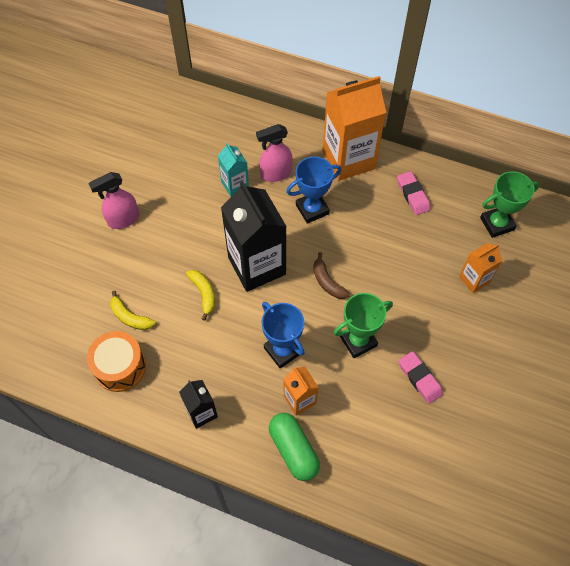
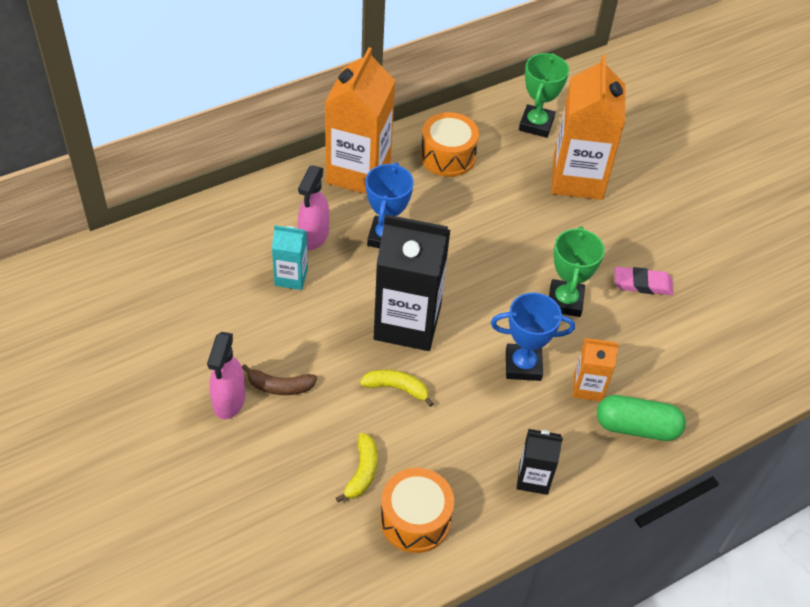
camera: 55 degrees left, 10 degrees down
(130, 317) = (362, 472): yellow banana -> yellow banana turned 60 degrees counterclockwise
(327, 282) = (480, 281): brown banana -> brown banana (279, 386)
(412, 195) = (448, 156): pink eraser -> orange drum
(474, 279) = (577, 178): orange carton -> orange carton, size x1.99

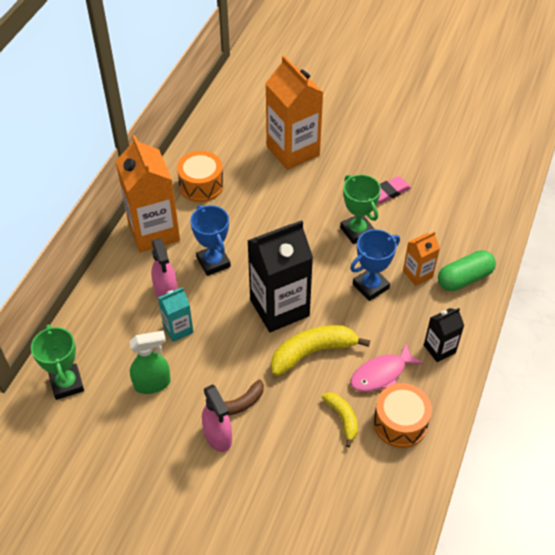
camera: 35 degrees left, 0 degrees up
(219, 311) = (153, 383): none -> green spray bottle
(397, 388) = (312, 352): yellow banana -> yellow banana, size x1.74
(445, 458) = (381, 374): none -> pink fish
(536, 124) = (236, 131): green trophy -> green trophy (67, 384)

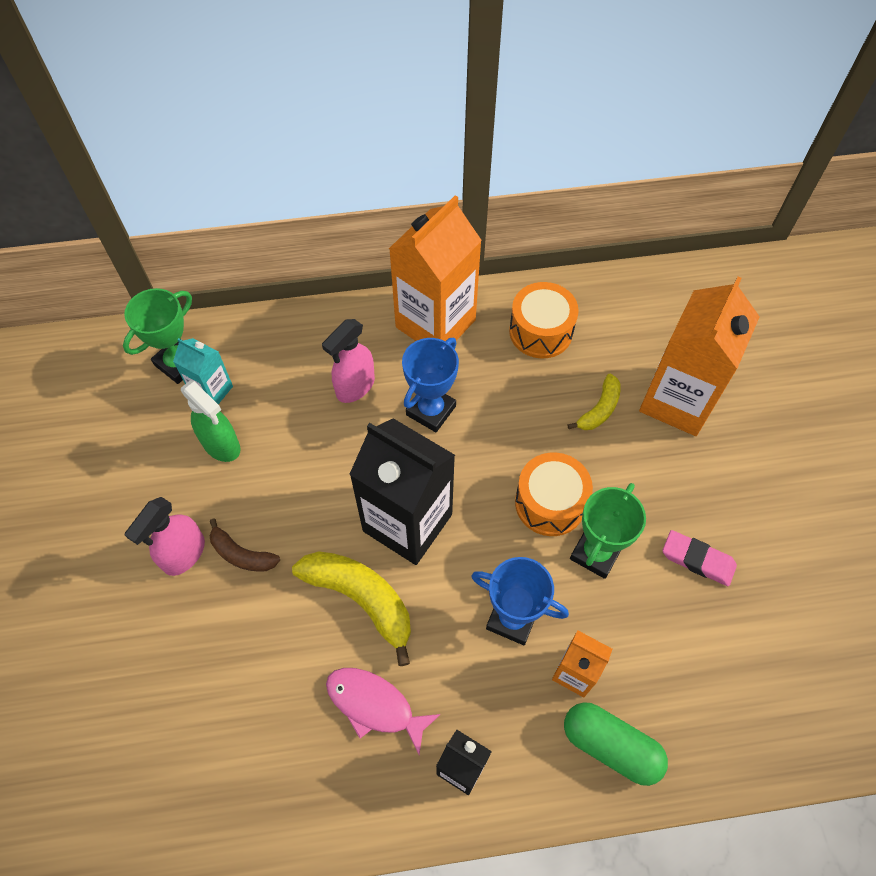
camera: 60 degrees right, 10 degrees up
(178, 329) = (310, 428): turquoise carton -> turquoise carton (212, 390)
(342, 418) = (279, 689): yellow banana -> yellow banana (599, 409)
(400, 423) = (309, 770): orange drum -> orange drum (550, 503)

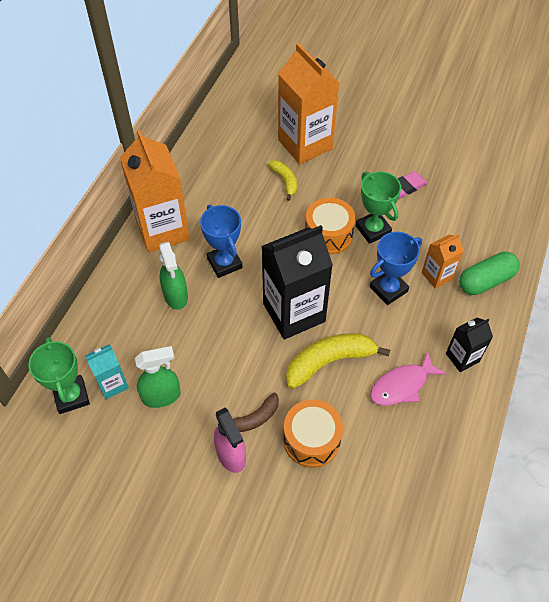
camera: 60 degrees left, 5 degrees down
(355, 387) = (176, 296): pink spray bottle -> green spray bottle
(541, 331) = (211, 181): orange drum -> orange drum (311, 440)

